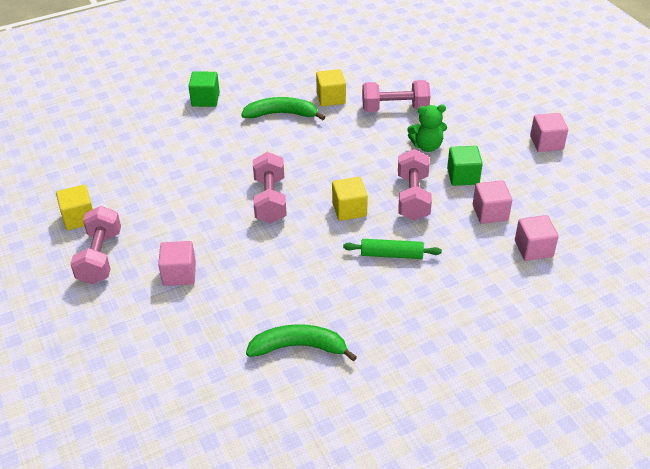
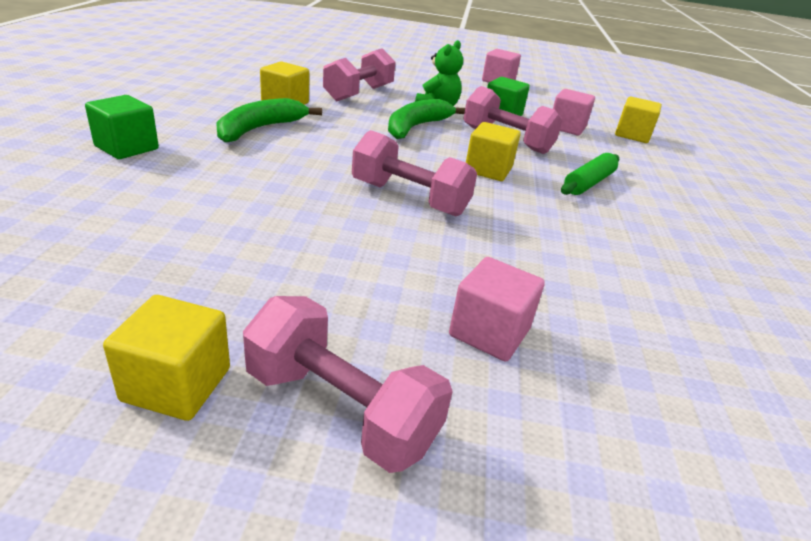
camera: 60 degrees left, 10 degrees down
(299, 347) = (728, 300): green banana -> green banana (416, 127)
(533, 248) = (632, 135): pink cube -> yellow cube

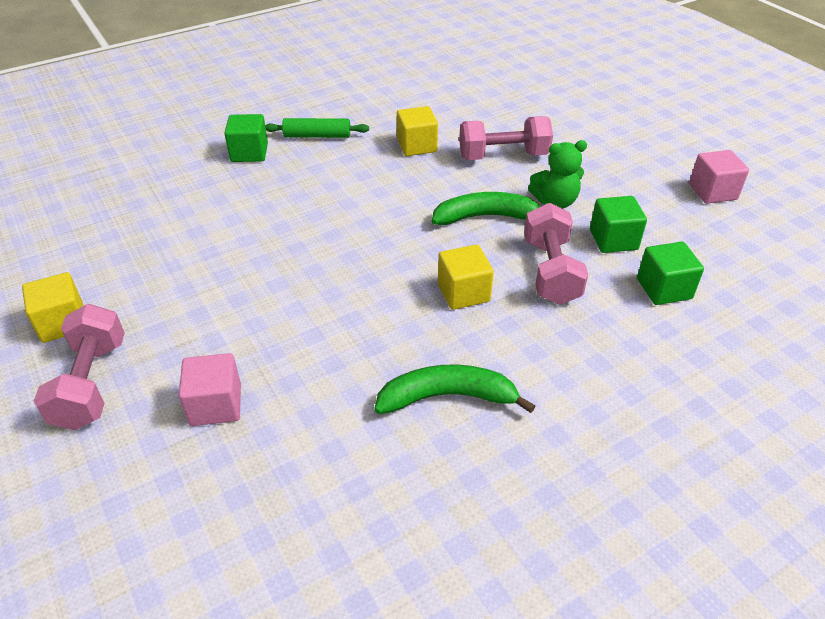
camera: 55 degrees right, 10 degrees up
(260, 129) = (354, 168): green banana -> green banana (447, 397)
(409, 198) = (348, 284): pink dumbbell -> none
(566, 127) = (664, 289): pink cube -> green cube
(588, 183) = (537, 358): green rolling pin -> green rolling pin (317, 136)
(632, 135) = (740, 339): yellow cube -> none

